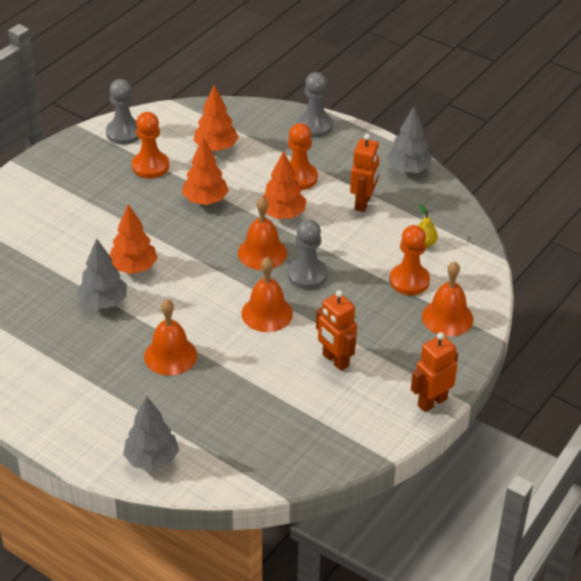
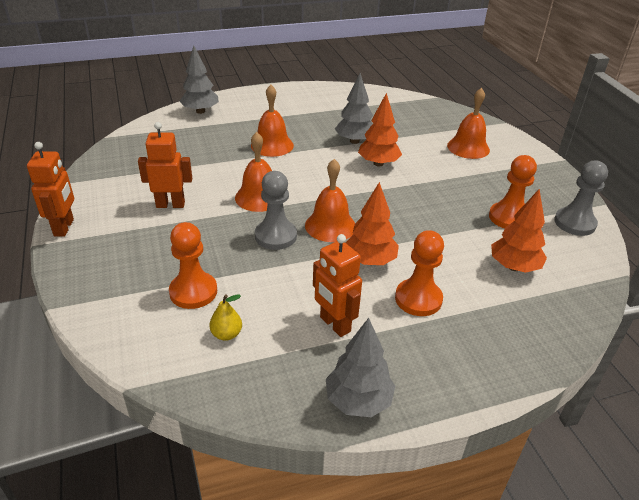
camera: 125 degrees right, 5 degrees down
(205, 200) = (432, 226): orange tree -> none
(314, 126) = (510, 362): grey pawn -> none
(447, 317) = (121, 288): orange bell -> orange bell (468, 147)

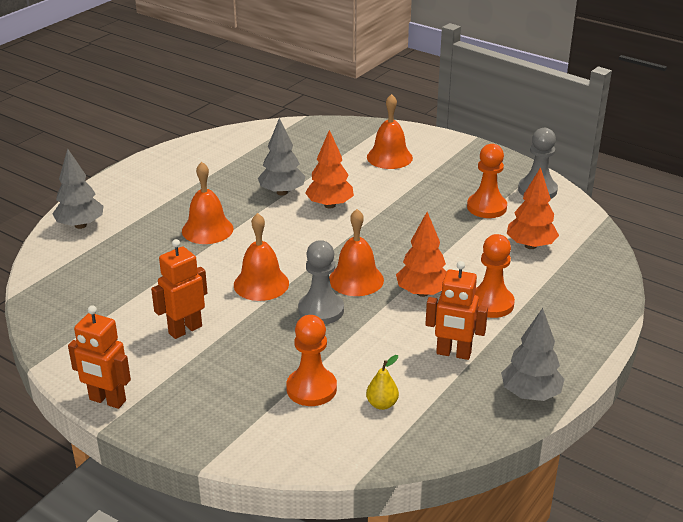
camera: 35 degrees left, 5 degrees down
(64, 227) = (107, 400): orange robot -> orange robot turned 150 degrees clockwise

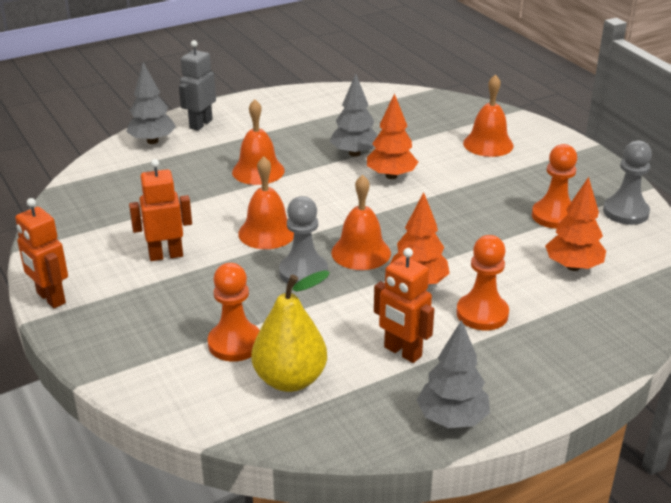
camera: 25 degrees right, 0 degrees up
(115, 197) = (200, 124): none -> grey robot
(382, 404) = (290, 379): yellow pear -> yellow pear, size x2.10

